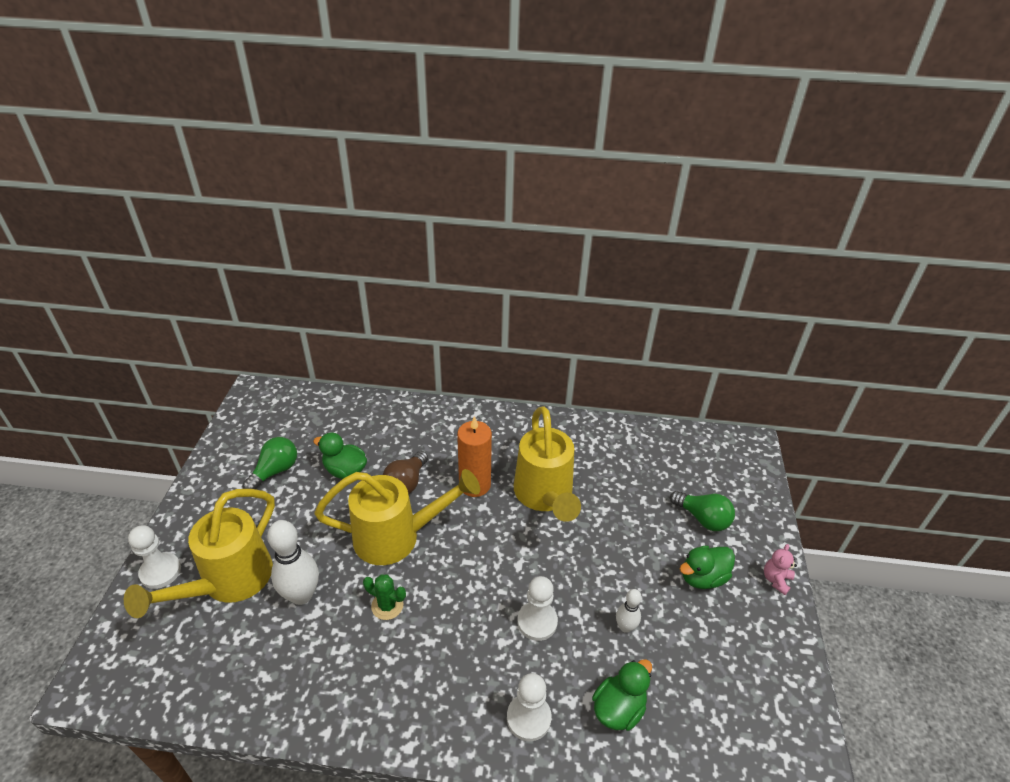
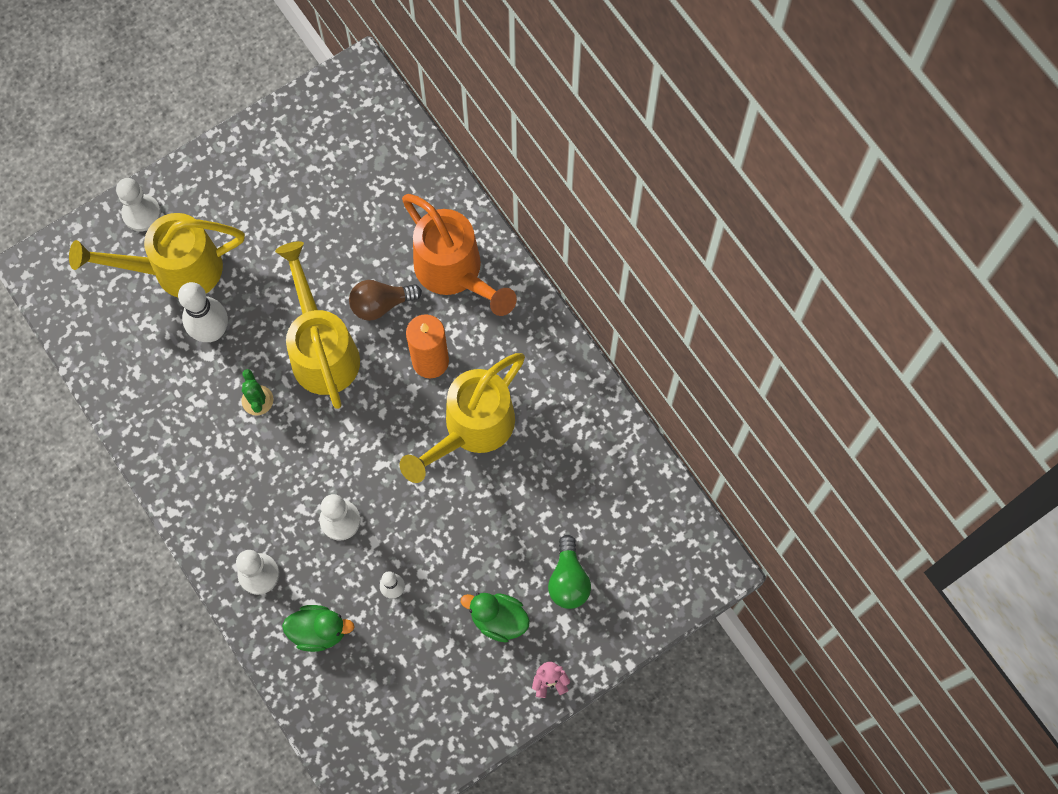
camera: 50 degrees right, 30 degrees up
(275, 471) = (296, 190): green light bulb -> none
(345, 470) = (348, 243): green duck -> none
(397, 537) = (322, 349): yellow watering can -> yellow watering can turned 150 degrees counterclockwise
(432, 434) = (455, 273): none -> orange watering can

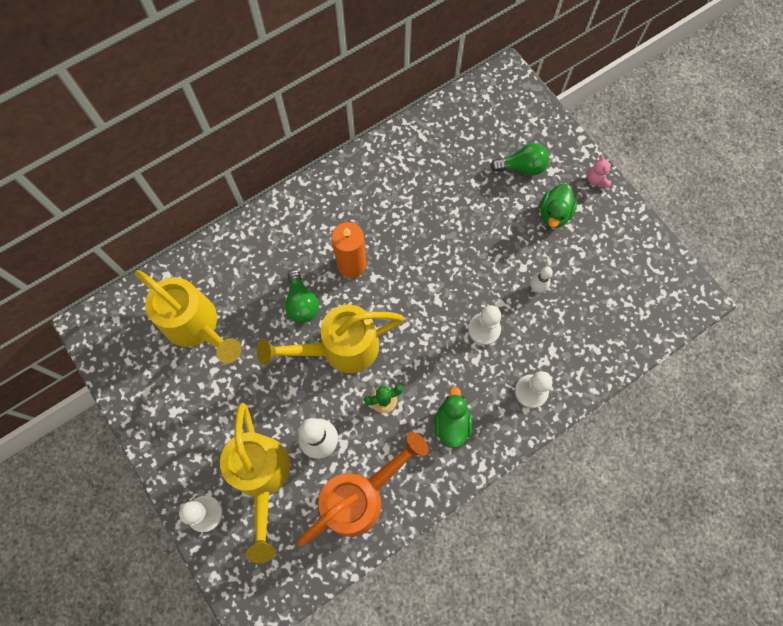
camera: 90 degrees left, 0 degrees up
(319, 631) = (573, 342): green duck -> green duck (451, 423)
(381, 304) = (301, 303): brown light bulb -> green light bulb
(455, 273) = (277, 247): orange watering can -> orange watering can (360, 497)
(471, 429) = (408, 234): yellow watering can -> yellow watering can (197, 326)

